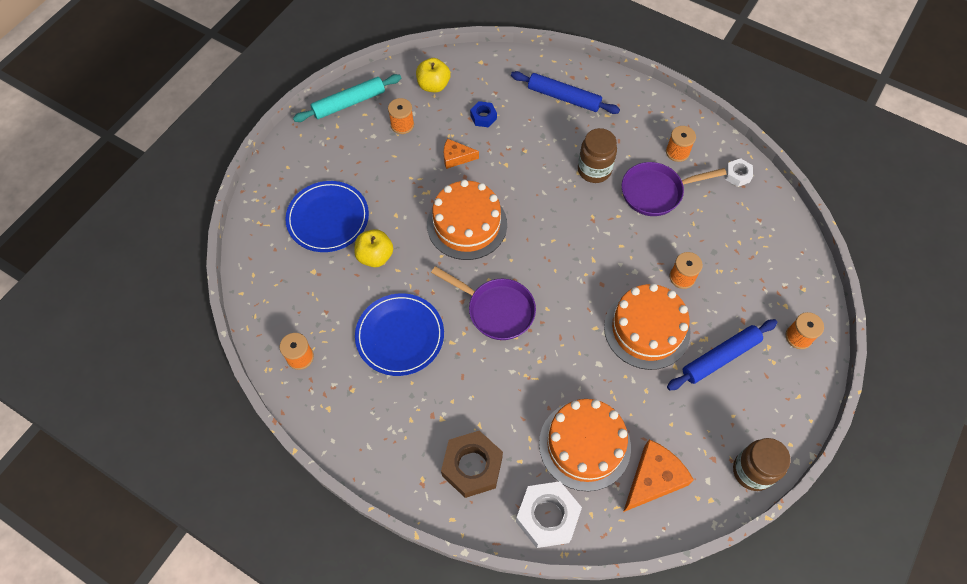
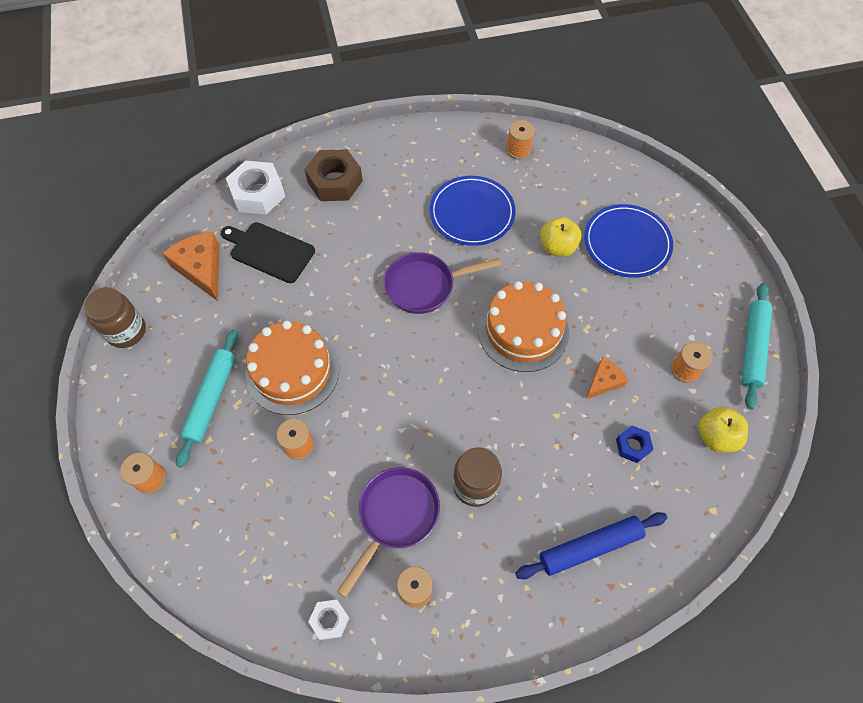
camera: 135 degrees right, 0 degrees up
(584, 445) = (270, 251): orange cake -> black cutting board
(653, 479) = (201, 269): orange cheese -> orange cheese turned 150 degrees clockwise
(720, 357) = (211, 399): blue rolling pin -> turquoise rolling pin

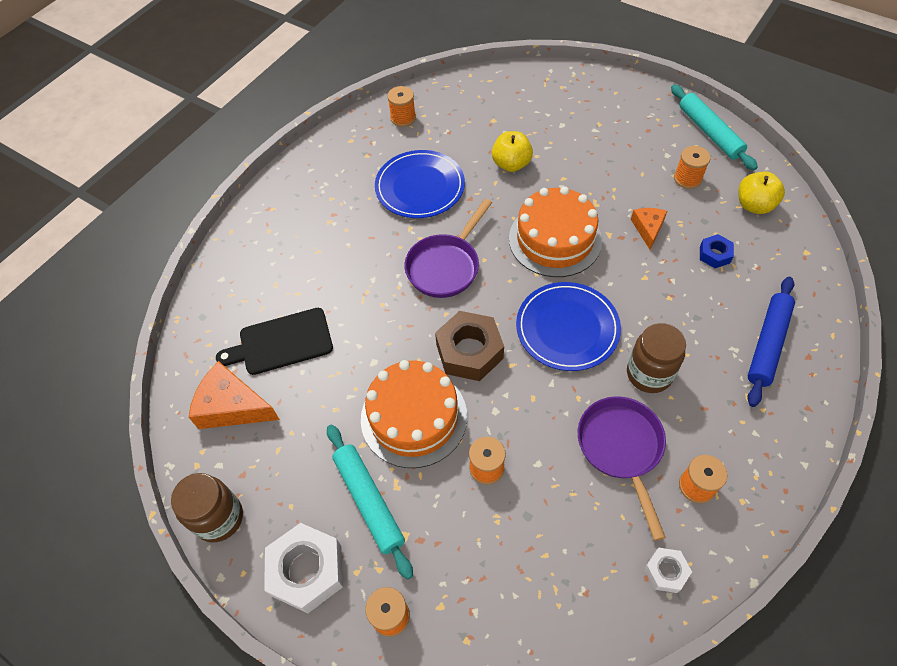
camera: 40 degrees left, 5 degrees down
(258, 193) = (215, 306): white nut -> white nut (307, 570)
(335, 181) = (277, 245): brown nut -> brown nut (469, 351)
(627, 243) = (555, 126): blue plate -> blue plate (567, 328)

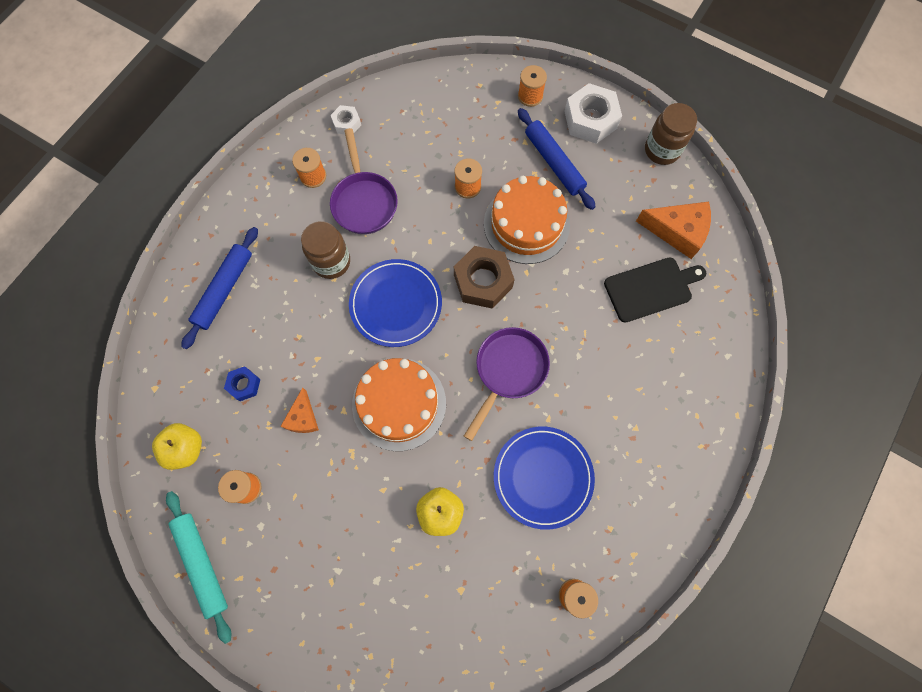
camera: 175 degrees right, 15 degrees up
(369, 501) = (554, 163): turquoise rolling pin -> blue rolling pin

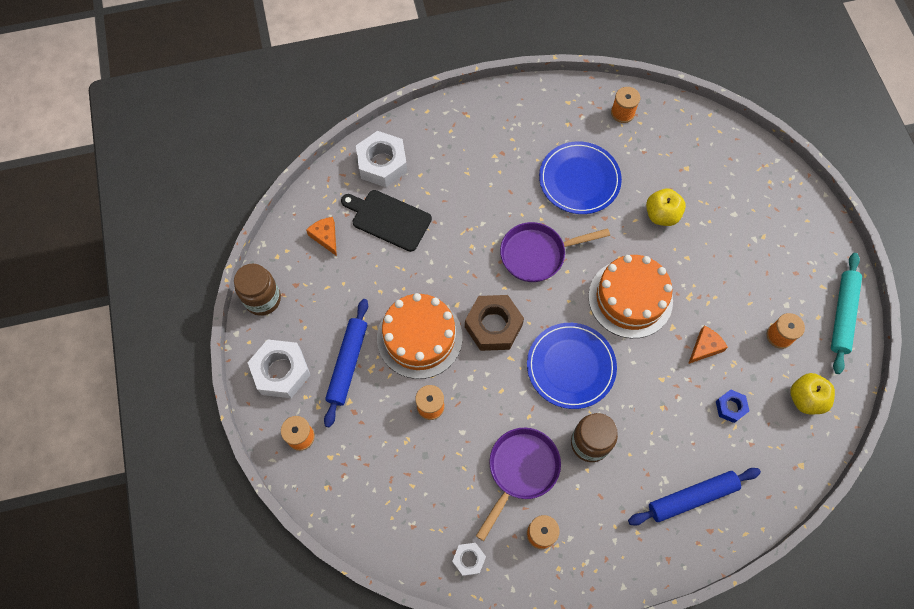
camera: 135 degrees left, 5 degrees down
(677, 231) = (325, 237): orange cheese -> orange cheese, size x0.59
(711, 329) = (382, 164): none -> white nut

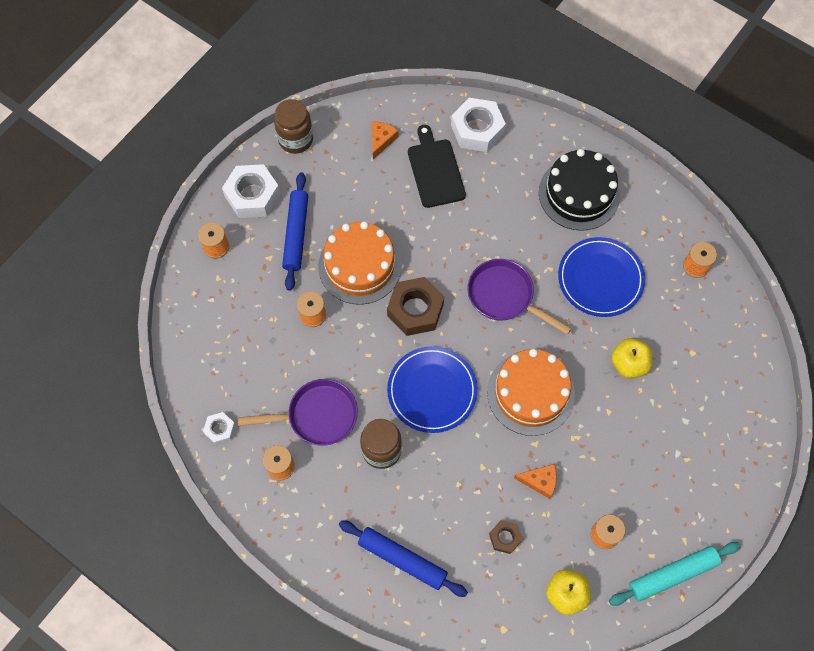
camera: 50 degrees right, 0 degrees up
(348, 364) = (296, 234): blue rolling pin -> blue rolling pin turned 60 degrees counterclockwise
(499, 139) = (579, 194): none -> black cake
(730, 407) = (505, 538): blue nut -> brown nut

